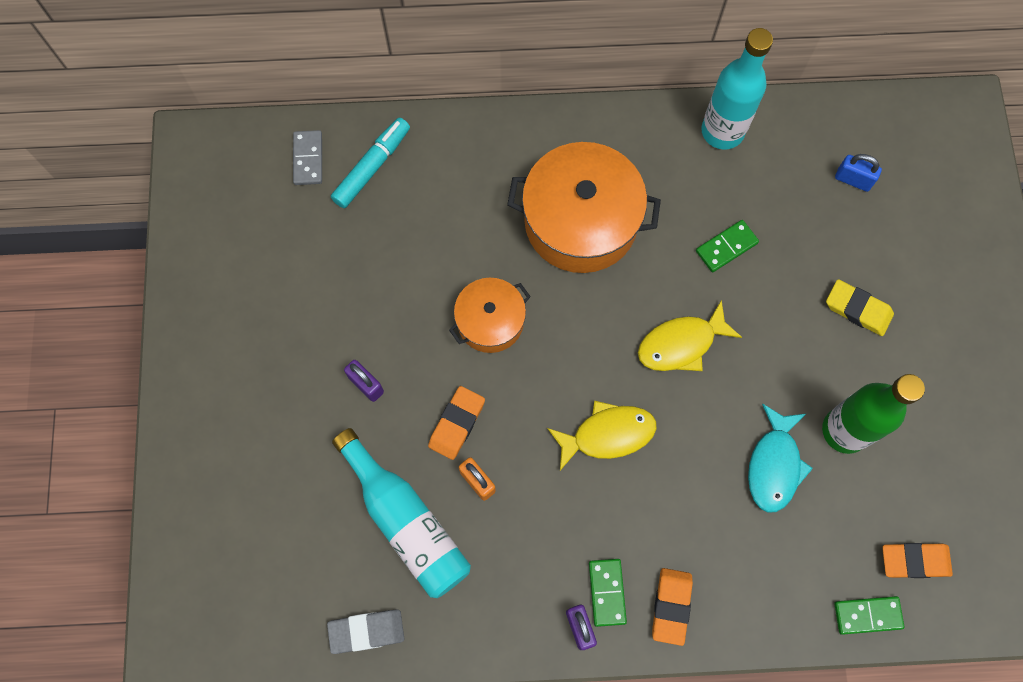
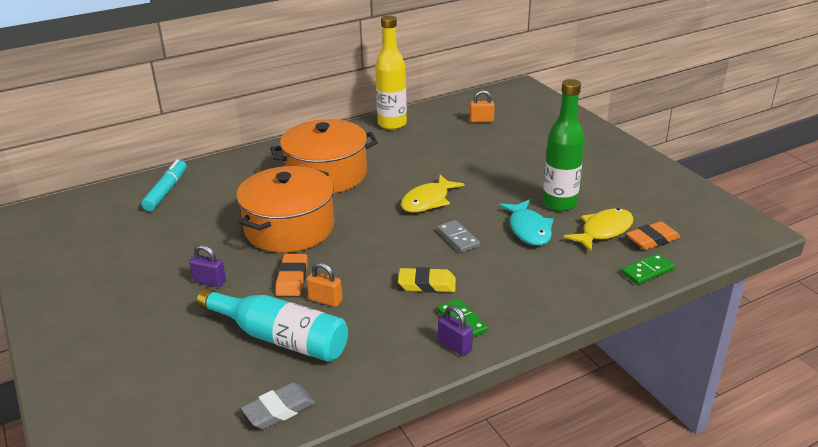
camera: 25 degrees left, 40 degrees down
(308, 159) = (116, 200): grey domino -> grey domino (458, 238)
(490, 321) = (289, 228): orange pot -> orange pot, size x1.75
(607, 434) = (407, 250): yellow fish -> yellow fish (603, 231)
(671, 606) = (513, 312): orange eraser -> none
(722, 131) = (392, 124): turquoise bottle -> yellow bottle
(726, 247) = (427, 160): green domino -> none
(853, 180) = (481, 120): blue padlock -> orange padlock
(857, 309) = (525, 160): yellow eraser -> yellow eraser (427, 284)

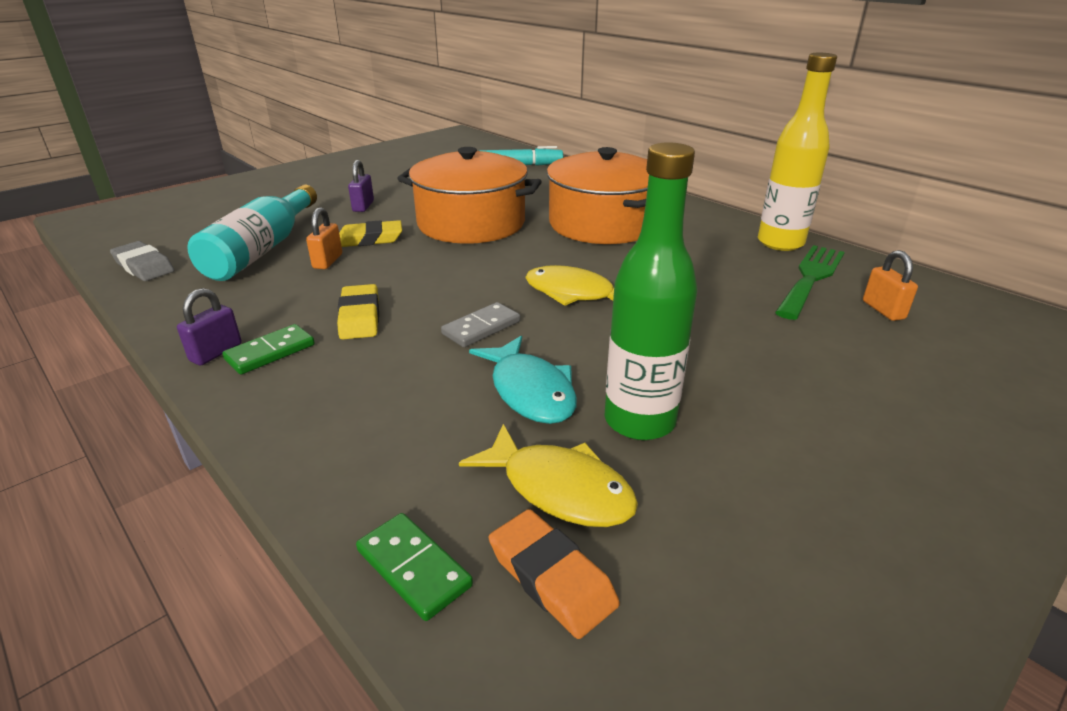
camera: 75 degrees right, 0 degrees up
(292, 278) = (370, 239): orange eraser -> yellow eraser
(440, 128) = (811, 278): none -> green fork
(528, 229) = (530, 391): turquoise fish -> turquoise fish turned 90 degrees counterclockwise

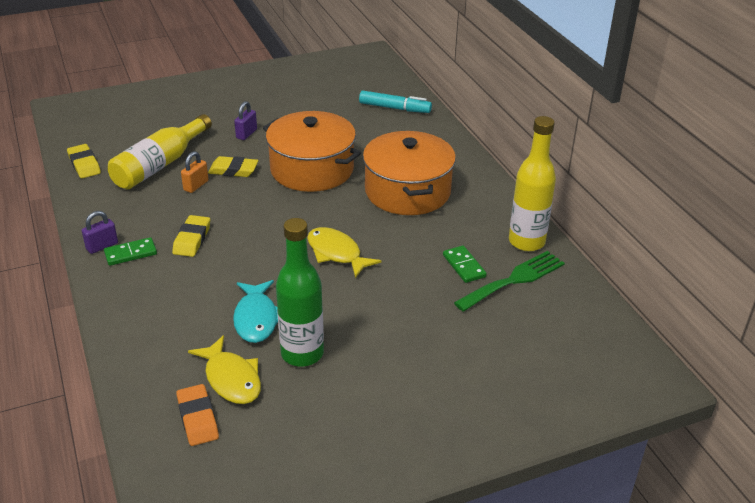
camera: 20 degrees right, 5 degrees up
(144, 266) = (84, 164): grey eraser -> yellow eraser
(262, 249) = (160, 165): turquoise bottle -> yellow bottle
(413, 568) = (141, 396): green domino -> green domino (464, 266)
(481, 328) = (258, 266): grey domino -> none
(883, 310) = (535, 319): orange padlock -> none

